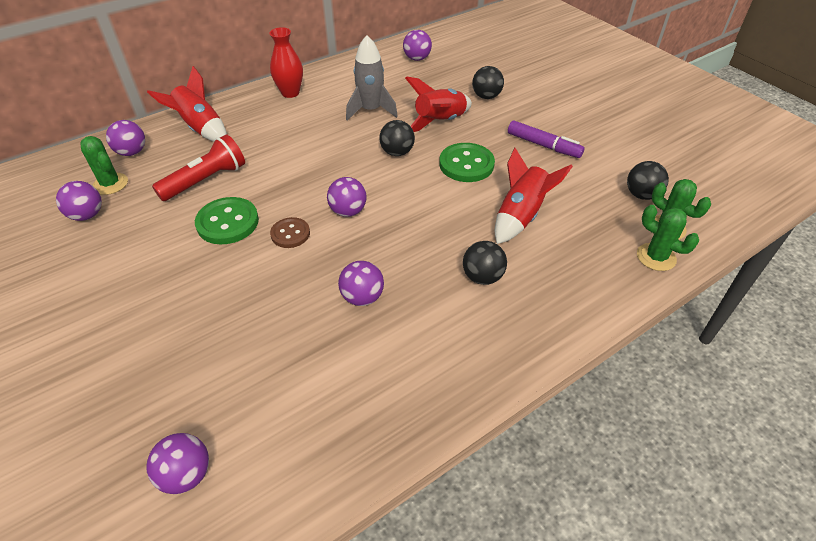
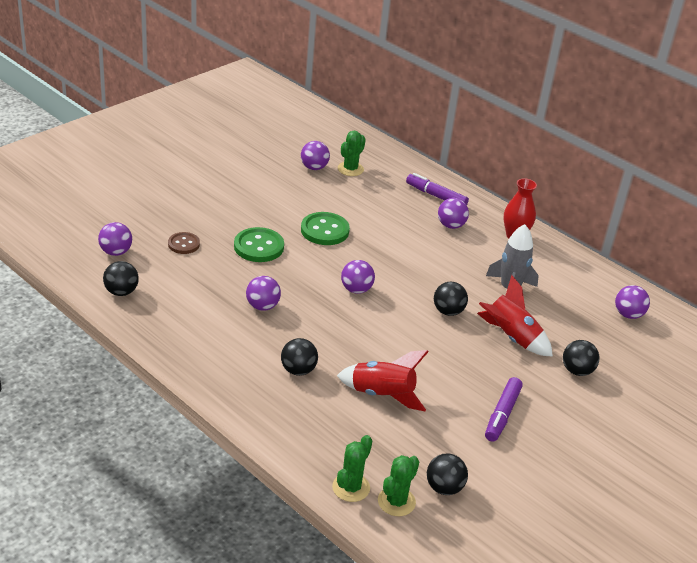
camera: 75 degrees right, 10 degrees down
(132, 152) = (391, 170): purple ball -> purple ball (451, 225)
(200, 129) = (436, 196): red rocket -> purple marker
(206, 180) = (370, 211): red flashlight -> none
(290, 234) = (321, 263): brown button -> brown button (184, 244)
(295, 469) = (121, 292): none -> black ball
(466, 164) = (447, 358): green button -> green button (259, 247)

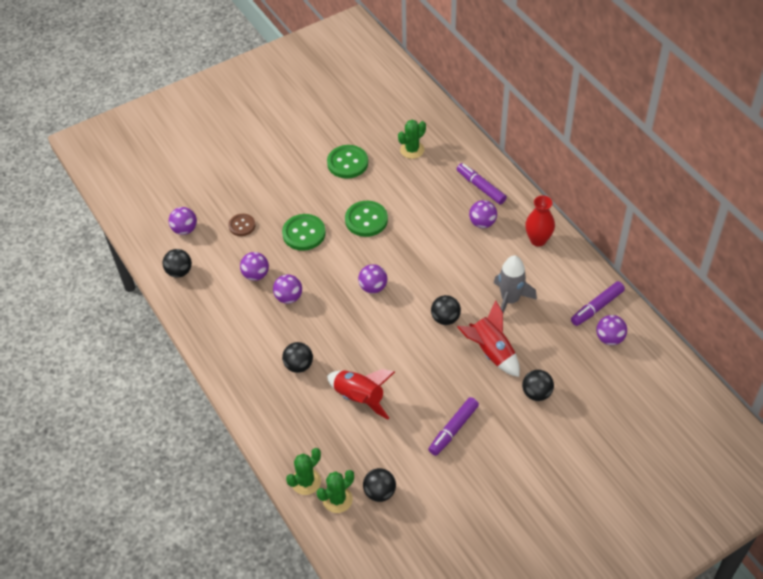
camera: 20 degrees right, 15 degrees up
(285, 183) = (347, 163): none -> green button
(314, 167) = (379, 146): purple ball -> purple ball (256, 275)
(602, 289) = (596, 307): none -> purple marker

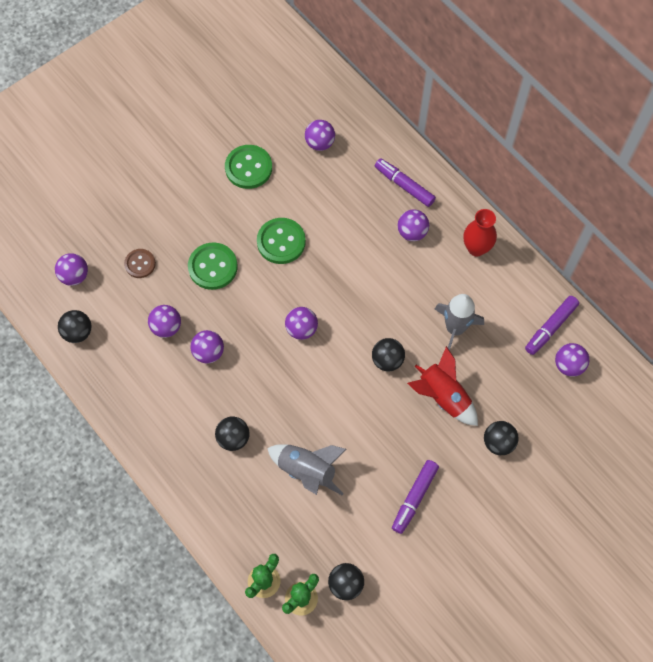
camera: 10 degrees left, 15 degrees up
(359, 397) = (307, 470): red rocket -> grey rocket
(412, 150) = (320, 143): green cactus -> purple ball

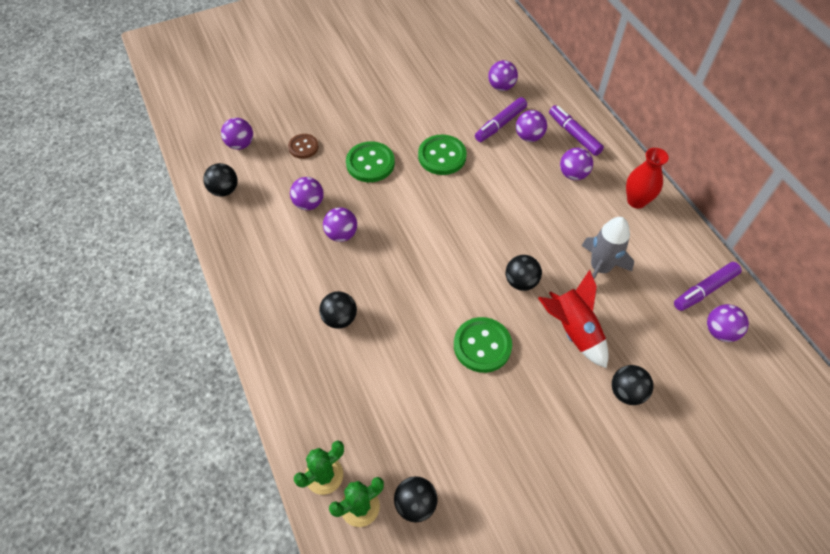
camera: 15 degrees right, 10 degrees down
(248, 168) = (429, 93): green button -> green button (482, 346)
(301, 329) = (440, 234): purple ball -> purple ball (529, 137)
(307, 470) = (406, 369): grey rocket -> none
(414, 498) = (518, 428): purple marker -> purple marker (500, 124)

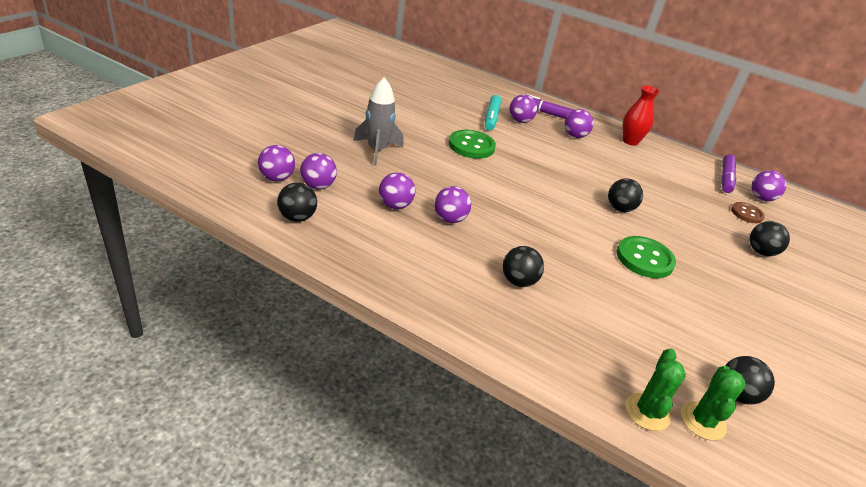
camera: 40 degrees left, 20 degrees down
(303, 147) = (344, 166): brown button -> brown button (746, 214)
(370, 163) = (418, 164): green button -> none
(500, 124) = (491, 118): purple marker -> turquoise marker
(501, 87) = (466, 96): purple ball -> purple ball (318, 186)
(573, 331) = (687, 227): red rocket -> none
(600, 268) = (656, 185): grey rocket -> grey rocket (377, 150)

